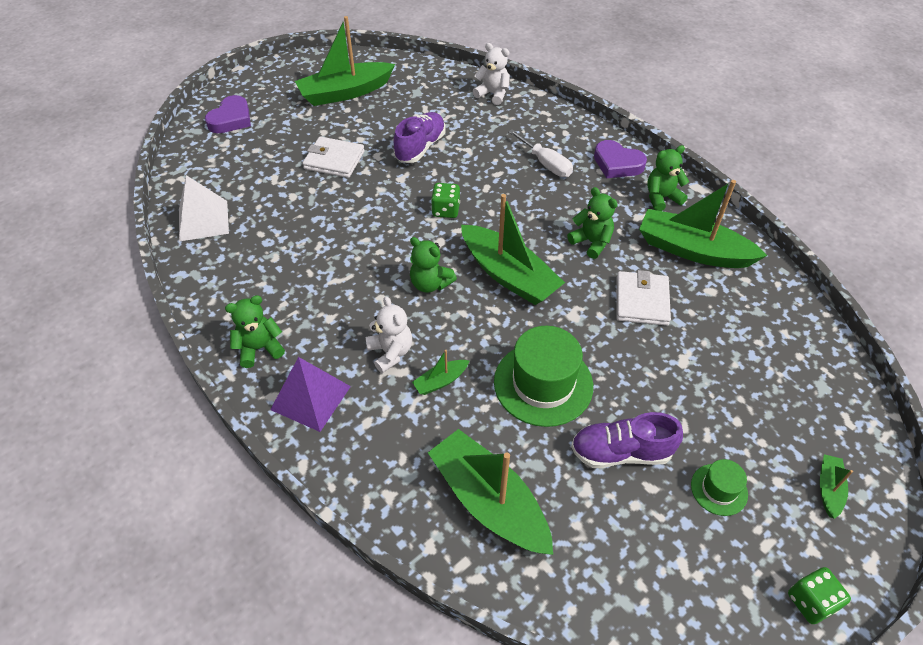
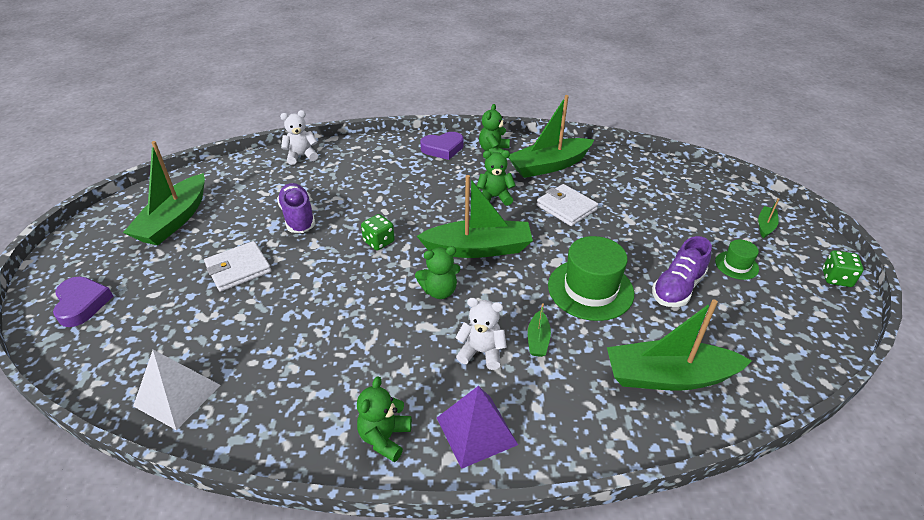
camera: 50 degrees left, 10 degrees down
(546, 164) = (401, 174): white screwdriver -> none
(828, 489) = (765, 226): green boat -> green boat turned 60 degrees clockwise

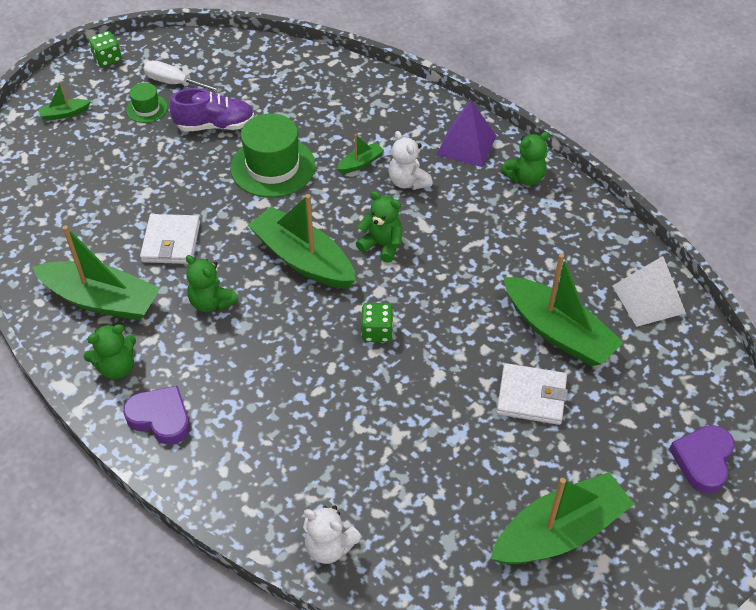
camera: 135 degrees left, 10 degrees up
(298, 217) = (423, 427): purple shoe -> none
(668, 377) = (316, 92): green boat -> green boat (558, 332)
(763, 297) = (175, 83): none -> white screwdriver

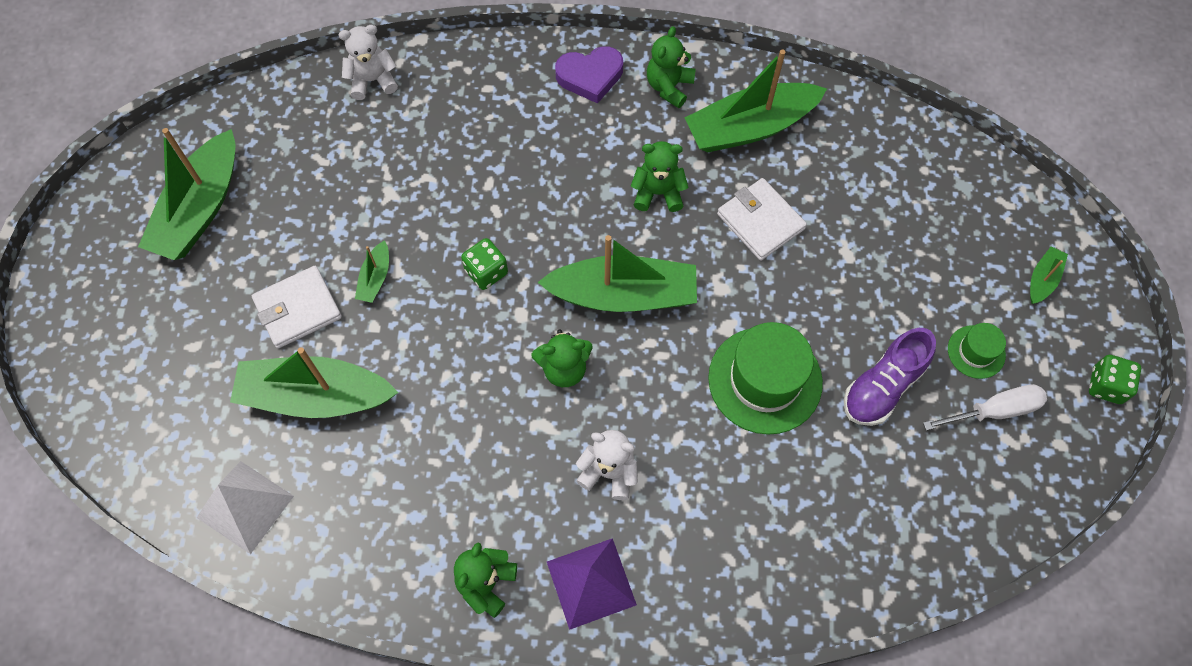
camera: 140 degrees right, 15 degrees up
(360, 163) = (682, 458): green boat -> green boat (375, 278)
(703, 460) = (105, 356): purple heart -> none

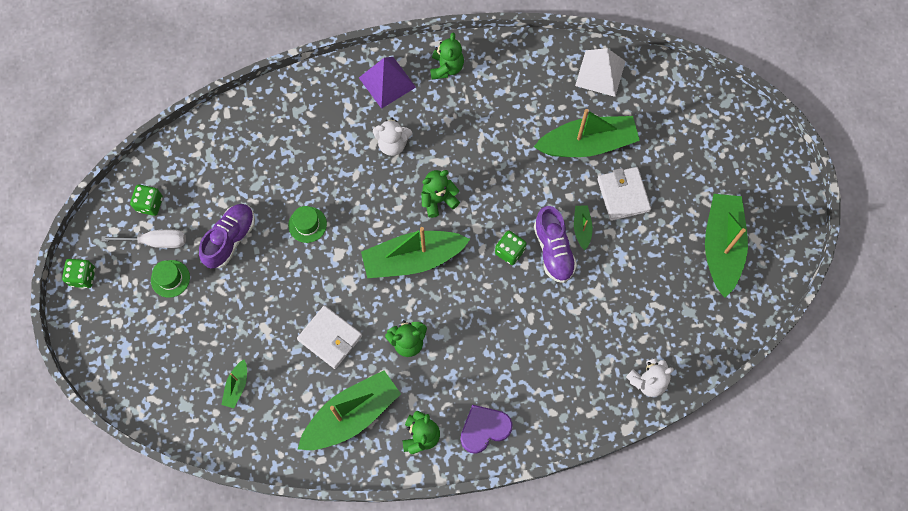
camera: 165 degrees right, 5 degrees up
(298, 309) = (623, 195): white wallet -> white wallet turned 60 degrees counterclockwise
(426, 259) = (553, 250): none -> purple shoe
(765, 380) = (307, 224): green hat -> green hat, size x0.51
(994, 411) = (156, 241): white screwdriver -> white screwdriver turned 150 degrees counterclockwise
(1003, 471) = (150, 204): none -> green dice
(1042, 279) = (126, 344): green boat -> green boat (237, 386)

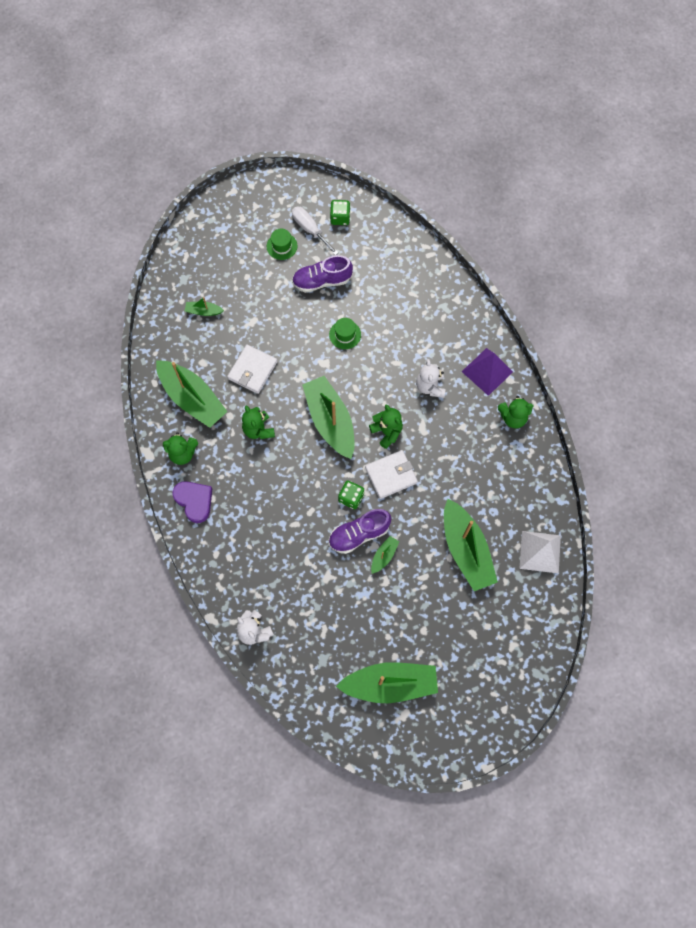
camera: 80 degrees right, 0 degrees up
(83, 277) = (273, 187): green dice -> none
(156, 241) = (310, 229): white screwdriver -> white screwdriver turned 150 degrees clockwise
(230, 239) = (322, 281): purple shoe -> purple shoe turned 150 degrees clockwise
(582, 228) = (384, 556): green boat -> green boat turned 45 degrees counterclockwise
(623, 195) = (423, 588): white wallet -> white wallet (391, 475)

